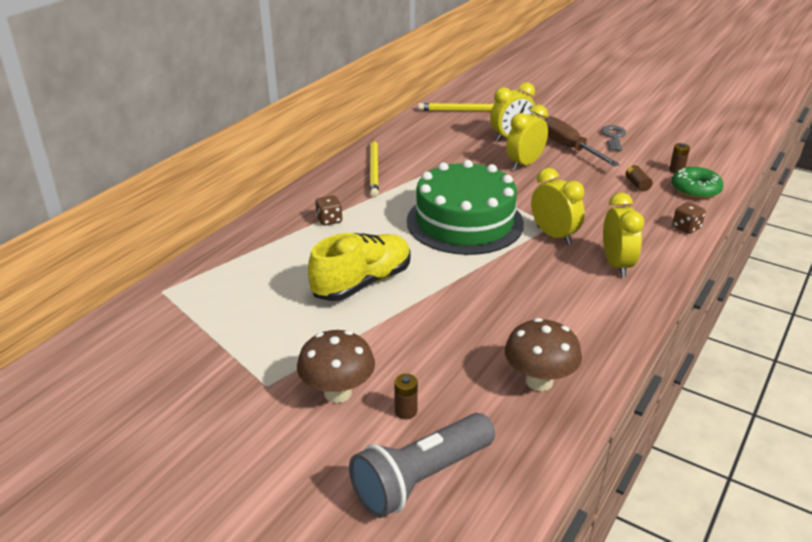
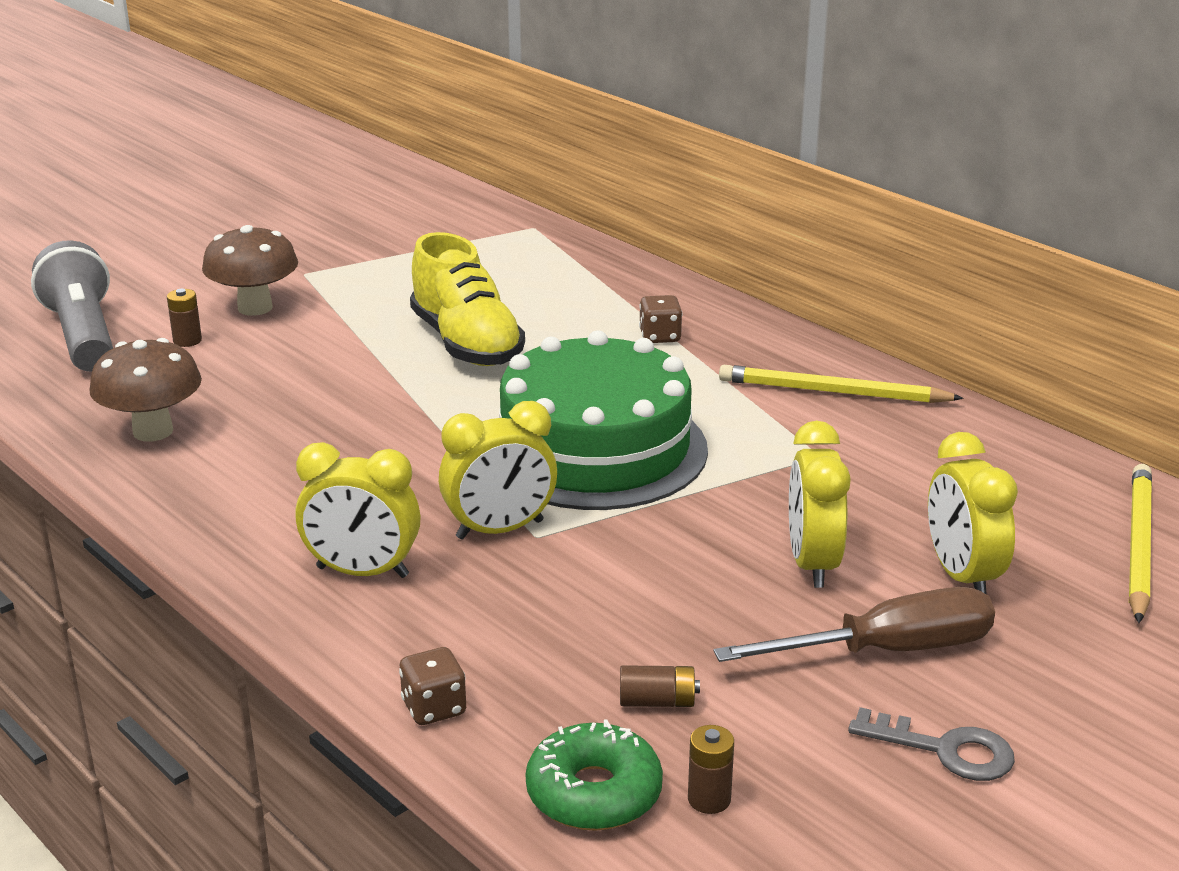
camera: 105 degrees right, 5 degrees down
(524, 164) = (812, 564): yellow clock -> yellow clock turned 150 degrees counterclockwise

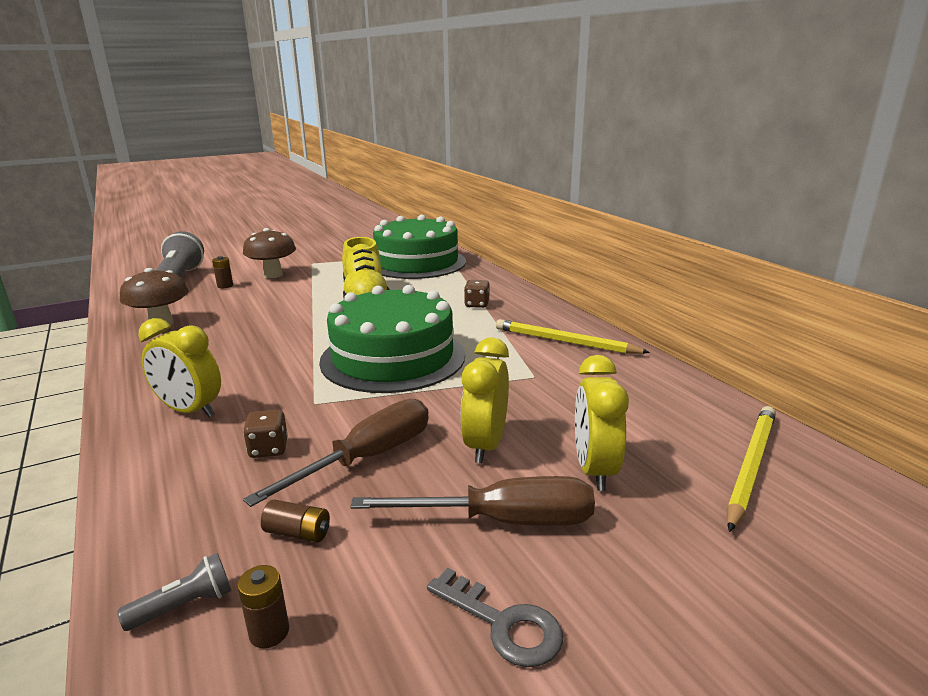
camera: 15 degrees right, 5 degrees down
(434, 708) = (141, 510): brown dice -> brown dice (268, 449)
(497, 256) = (416, 263): none -> green cake
(500, 530) = (295, 396): yellow clock -> none
(594, 793) = (185, 606): green donut -> grey flashlight
(671, 602) = (367, 458): none -> brown screwdriver

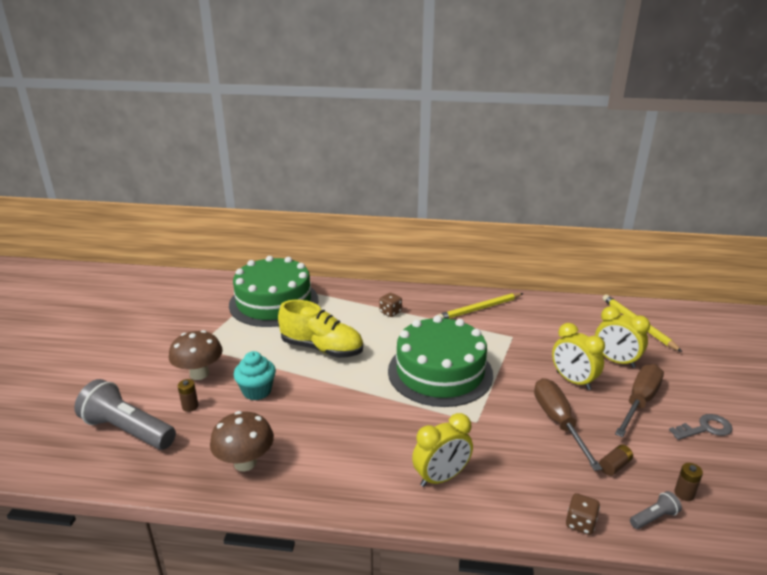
camera: 55 degrees left, 5 degrees up
(185, 606) = (654, 517): grey flashlight -> grey flashlight turned 60 degrees clockwise
(268, 298) = (257, 391): none -> turquoise cupcake
(268, 449) = (522, 455): brown dice -> brown dice (580, 523)

